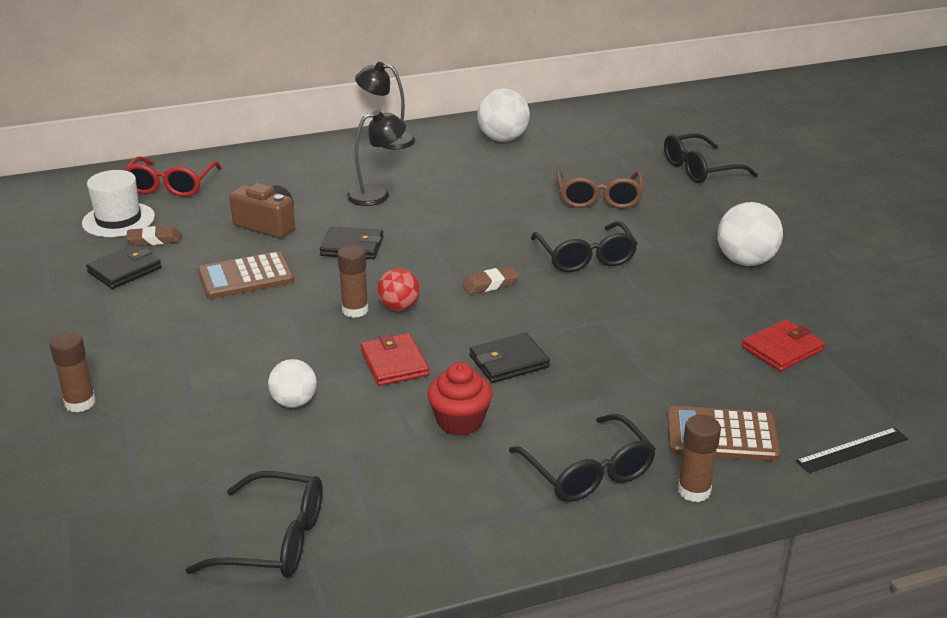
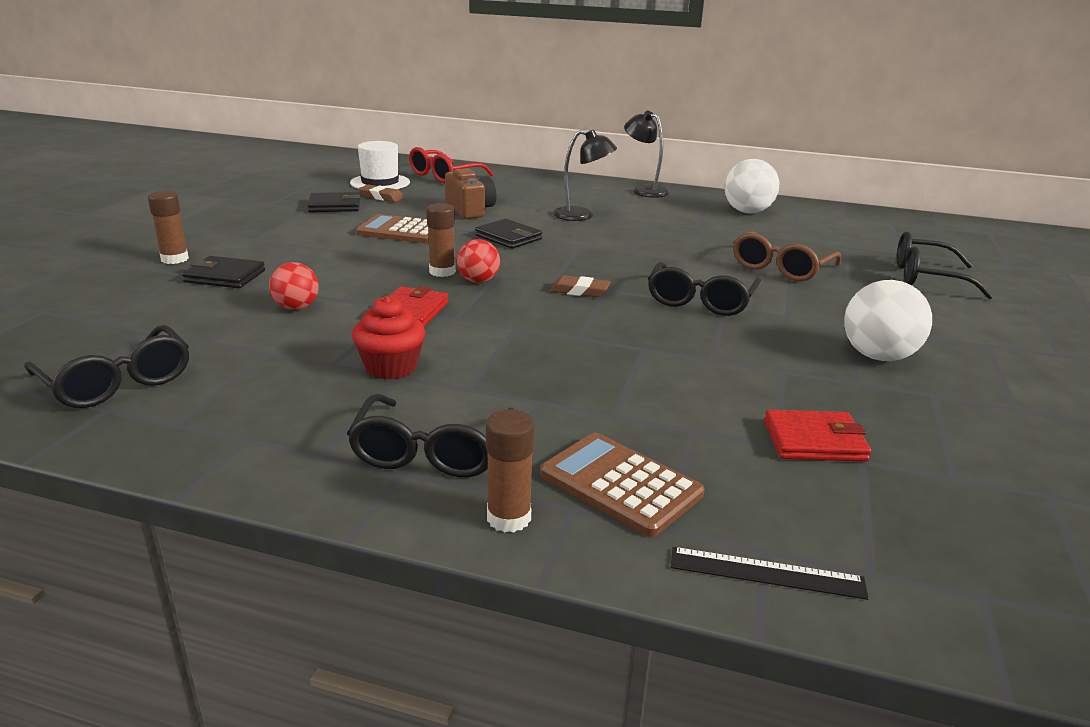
camera: 35 degrees right, 5 degrees down
(294, 402) = (296, 307): white ball -> red ball
(509, 362) = (505, 344): black wallet -> black wallet (225, 276)

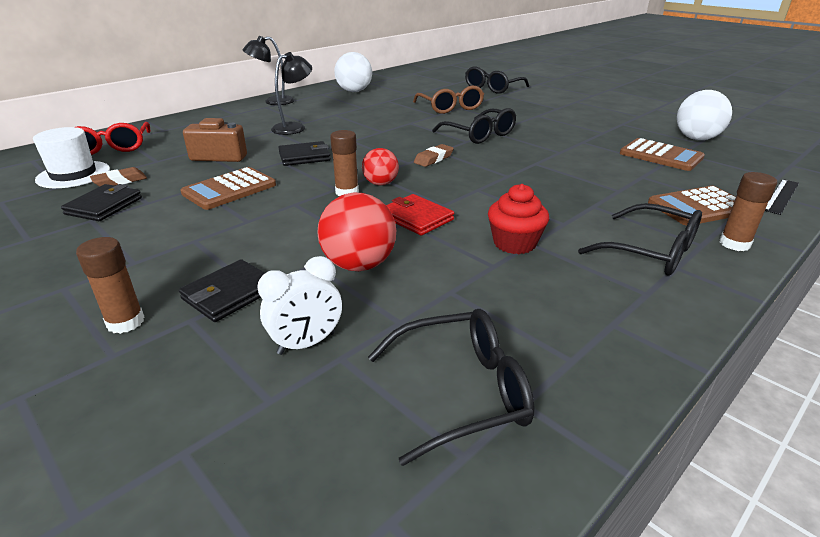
camera: 60 degrees left, 5 degrees up
(166, 316) = (306, 343): none -> white clock
(296, 307) = (359, 265): red ball -> red ball, size x1.58
(814, 441) = (660, 156): red wallet -> brown calculator
(878, 356) = (577, 121): white ball -> white ball (696, 139)

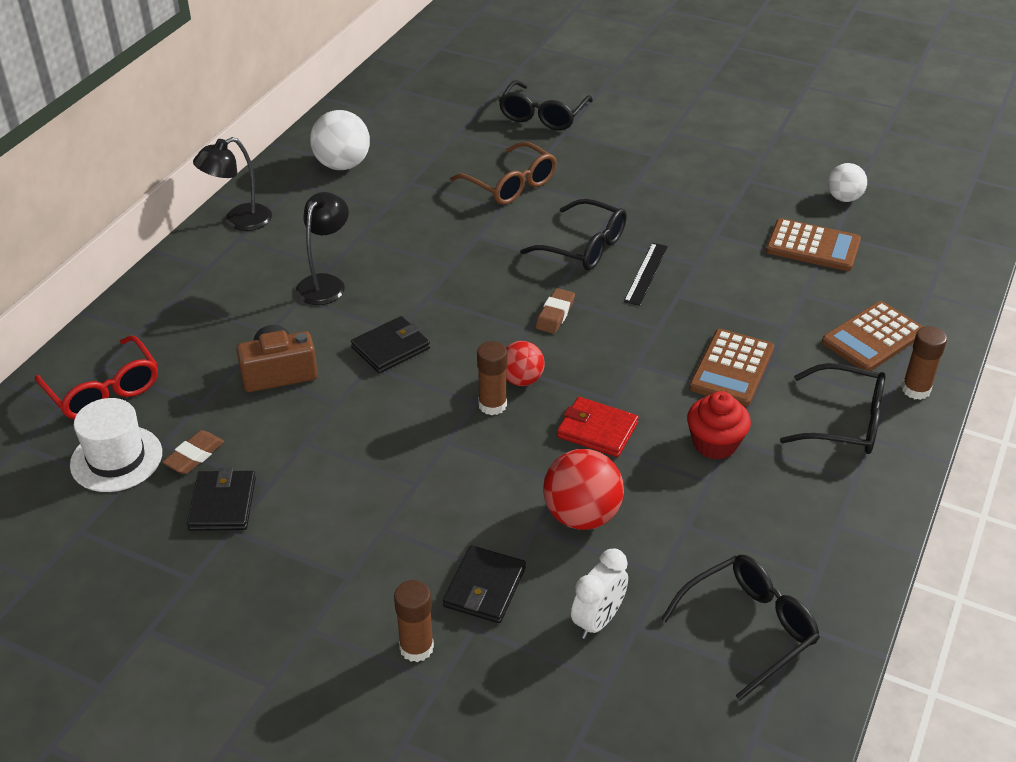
camera: 20 degrees left, 10 degrees up
(229, 189) = (348, 435): brown calculator -> brown calculator (731, 368)
(696, 139) = (844, 198): white ball -> white ball, size x0.63
(781, 196) = (948, 298): black ruler -> black ruler (646, 273)

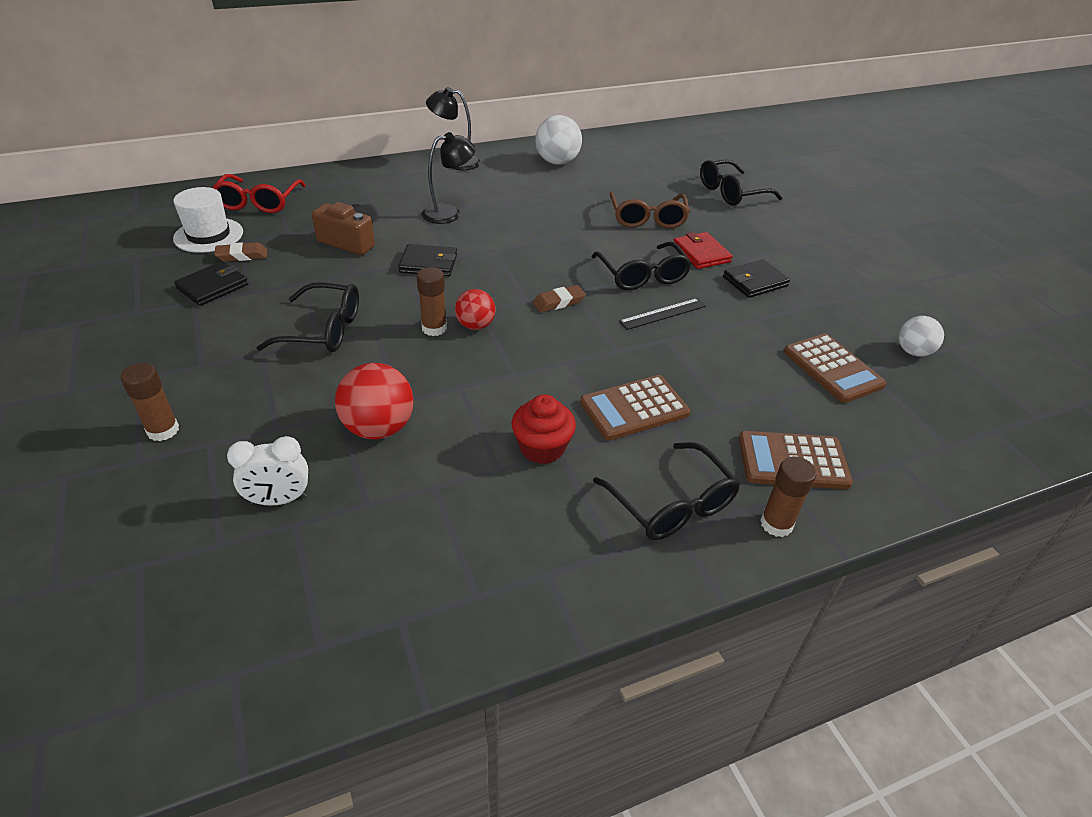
camera: 40 degrees right, 0 degrees up
(485, 587) = (254, 426): black wallet -> black wallet (755, 282)
(597, 430) = (474, 384): red wallet -> red wallet (701, 253)
(749, 628) = (362, 591): black glasses -> black glasses (323, 330)

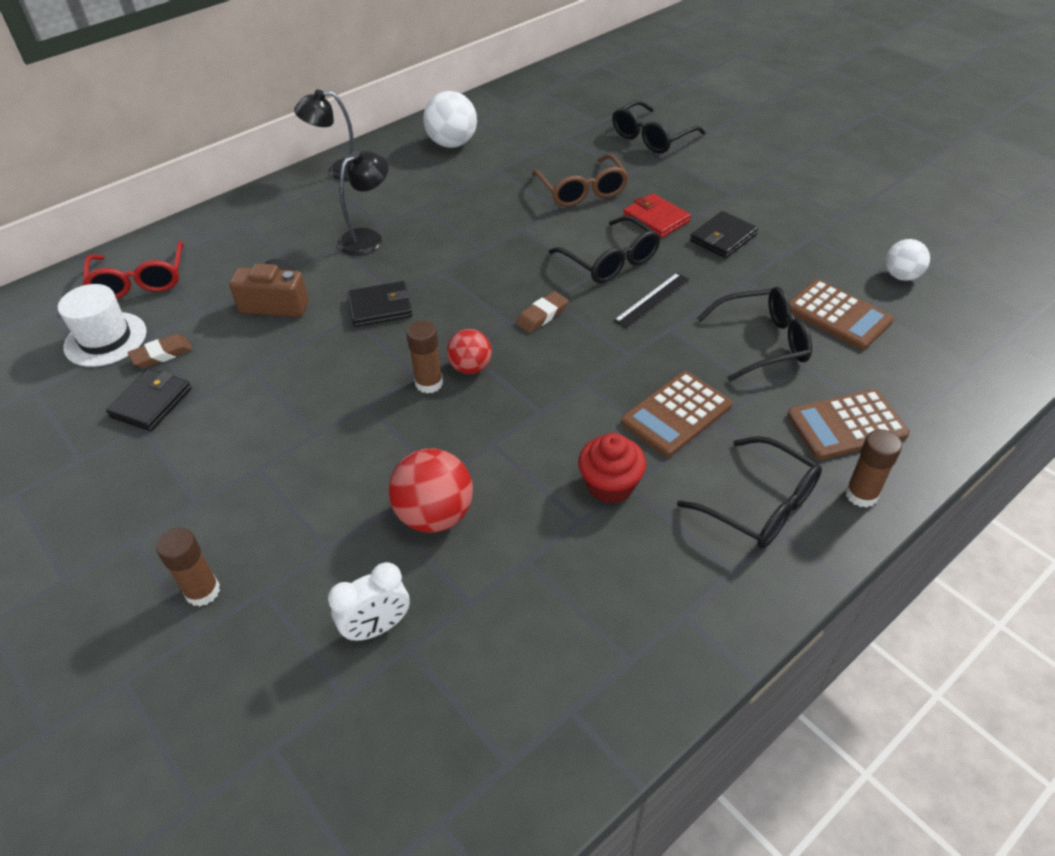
camera: 15 degrees left, 5 degrees up
(323, 330) = (310, 420): black glasses -> black glasses (763, 342)

